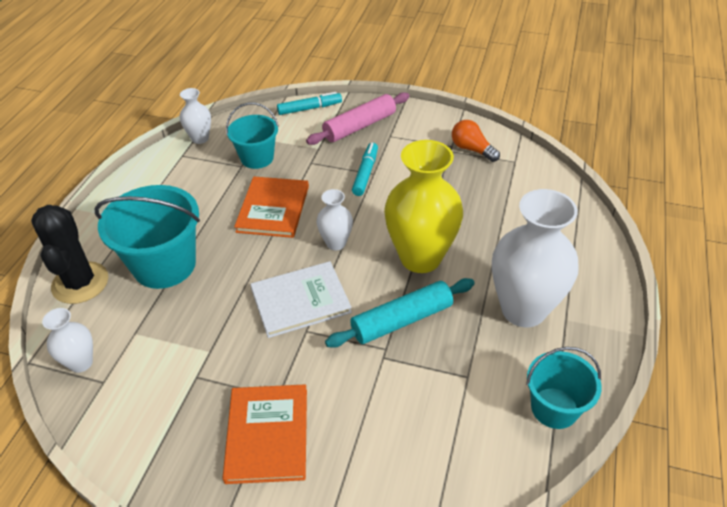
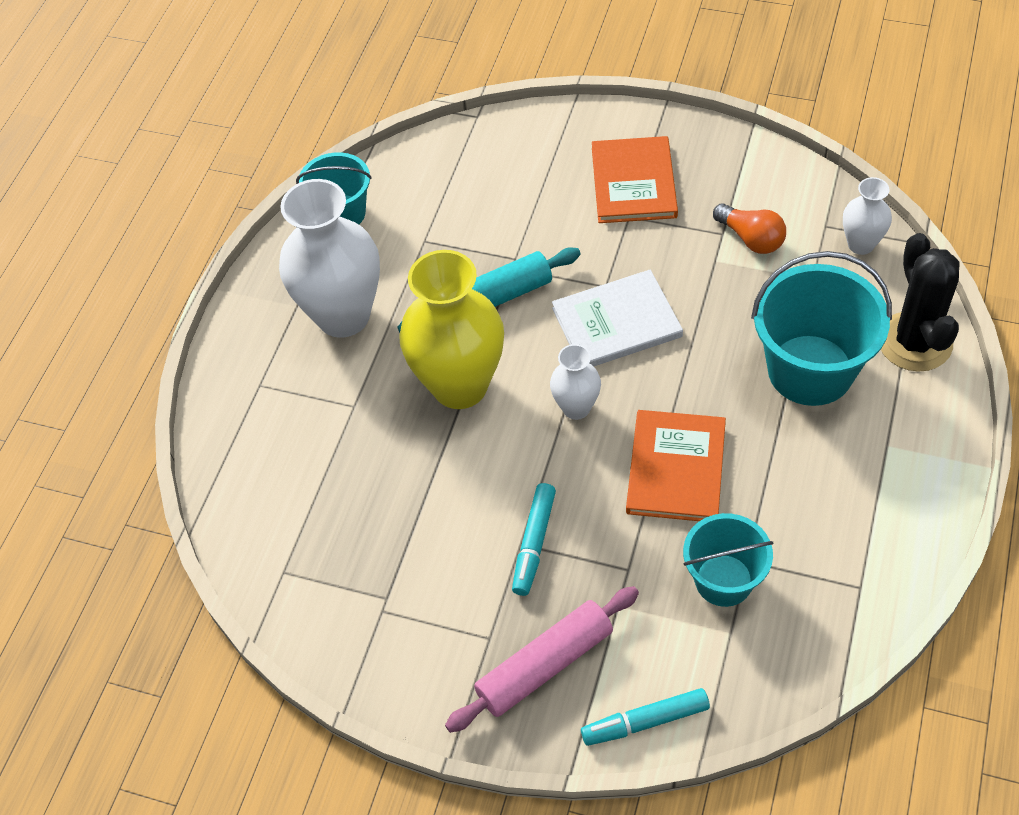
camera: 175 degrees left, 10 degrees up
(200, 138) = (841, 632): white vase -> none
(472, 149) = (349, 601): orange light bulb -> orange light bulb (751, 238)

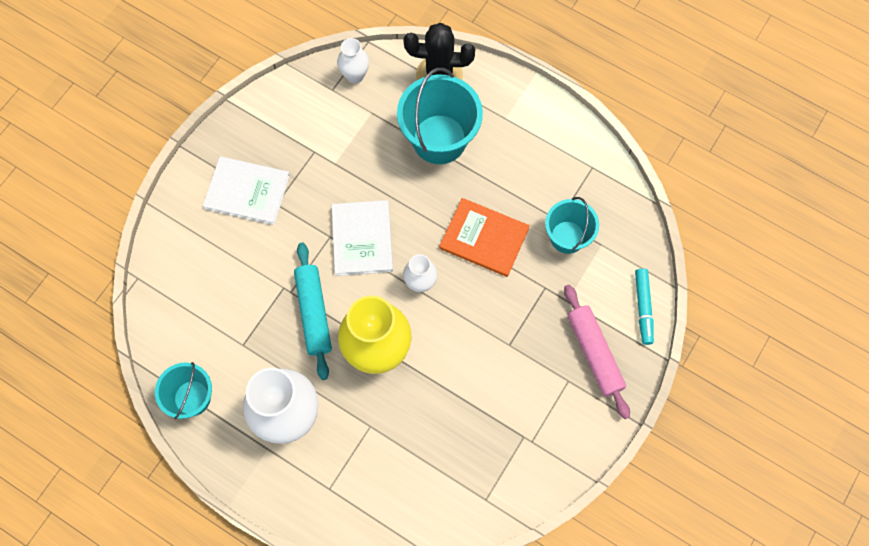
camera: 80 degrees left, 15 degrees up
(534, 543) = (511, 337): turquoise marker -> none
(633, 183) = (247, 192): orange book -> white book
(751, 238) = (325, 136): orange light bulb -> none

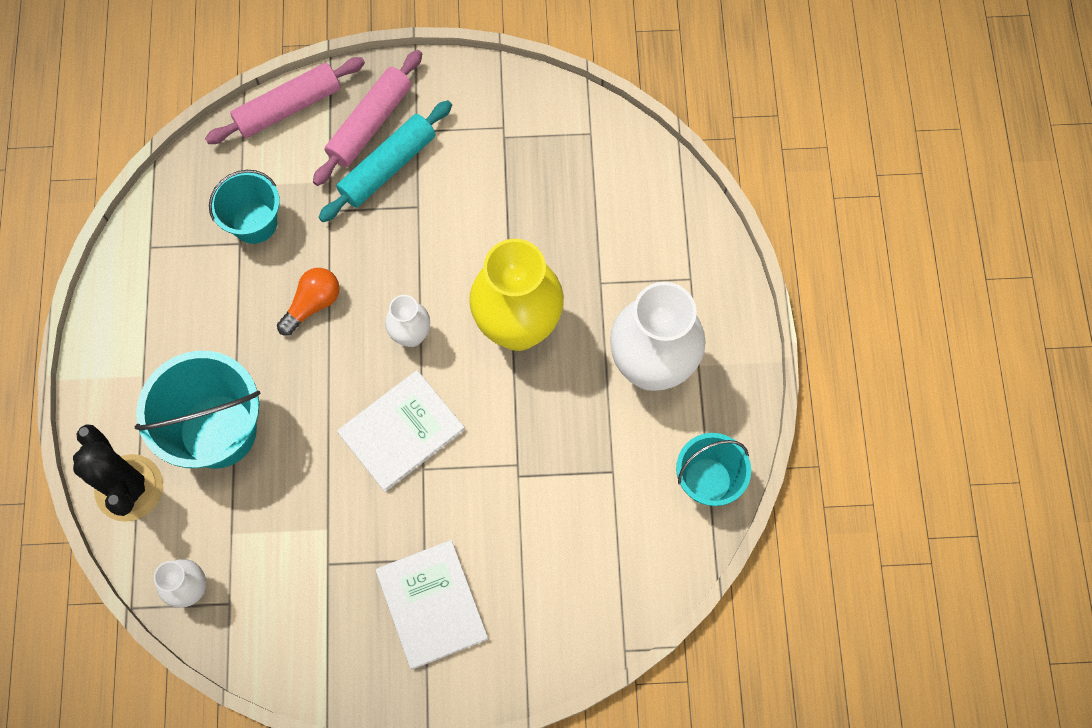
camera: 125 degrees left, 0 degrees up
(313, 313) = (523, 422): turquoise rolling pin -> turquoise rolling pin (388, 167)
(484, 238) = (313, 304): orange book -> orange light bulb
(643, 308) = (288, 107): turquoise marker -> pink rolling pin

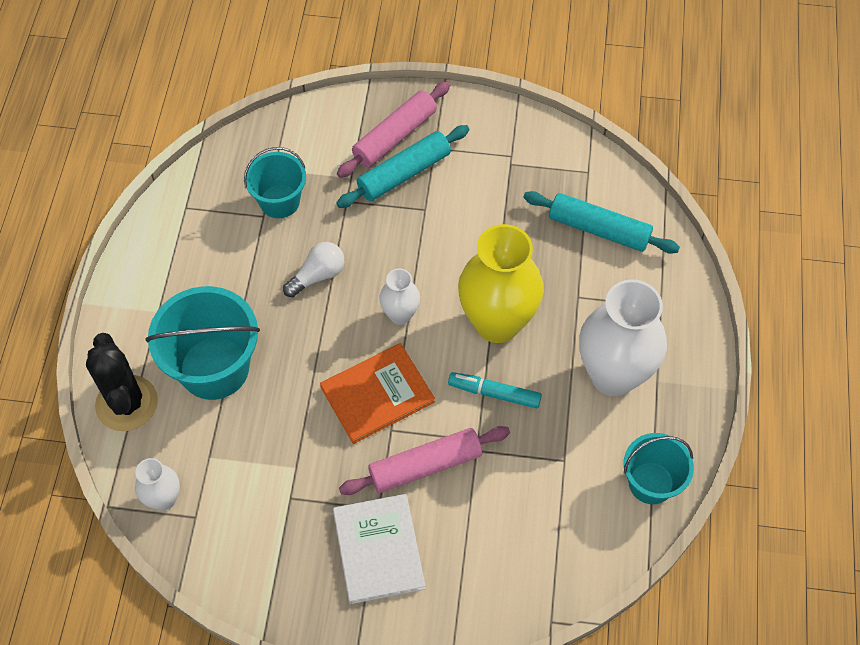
camera: 10 degrees right, 10 degrees down
(288, 107) = (326, 113): pink rolling pin -> pink rolling pin (425, 465)
(313, 304) = (318, 275): orange light bulb -> white light bulb
(401, 431) = (377, 394): white book -> orange book
(527, 408) = (494, 393): none -> turquoise marker
(612, 199) = (599, 229): none -> turquoise rolling pin

